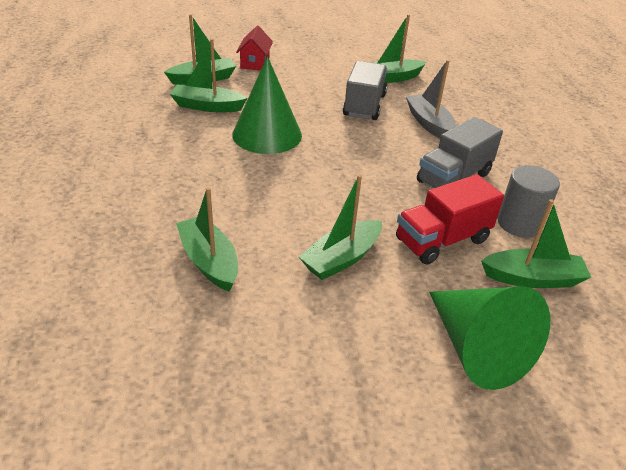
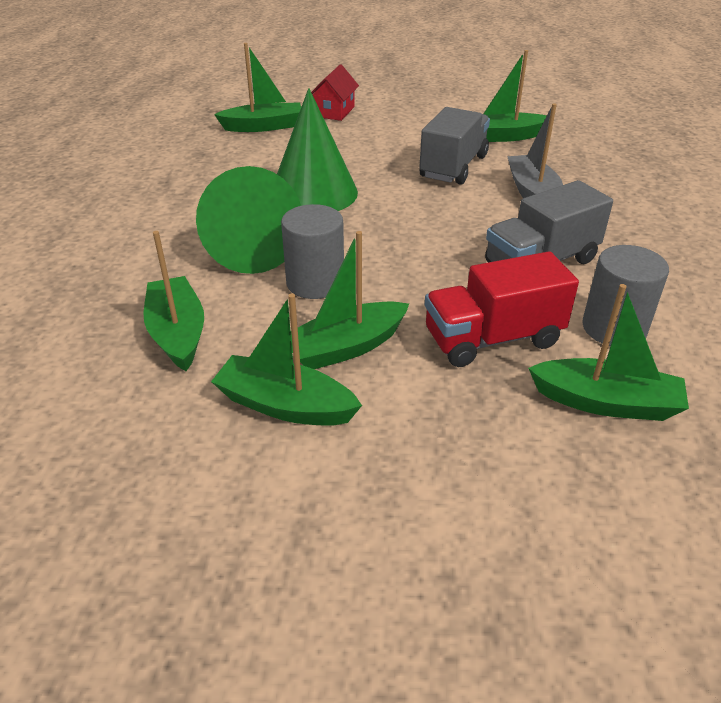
camera: 15 degrees right, 0 degrees up
(207, 106) = (255, 157): green boat -> green boat (285, 405)
(298, 209) = (315, 283): none -> grey cylinder
(477, 349) = (486, 486): green cone -> green cone (252, 247)

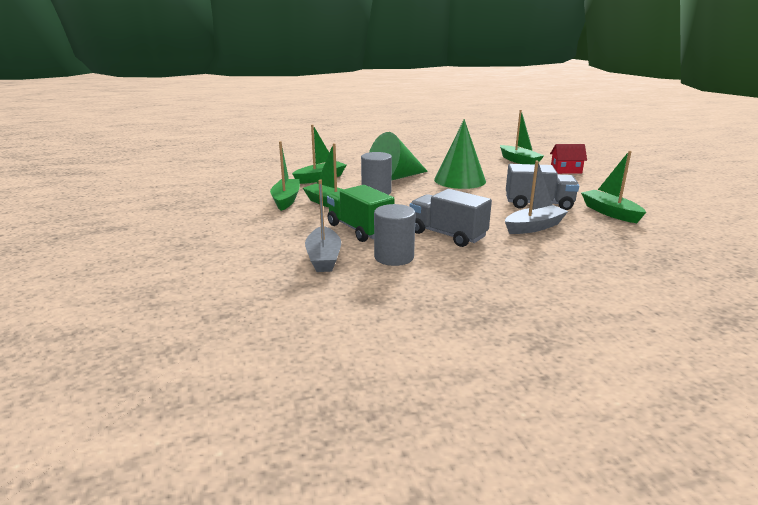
camera: 70 degrees right, 15 degrees down
(492, 339) = (359, 230): red truck -> green truck
(606, 402) = (323, 258): green boat -> grey boat

